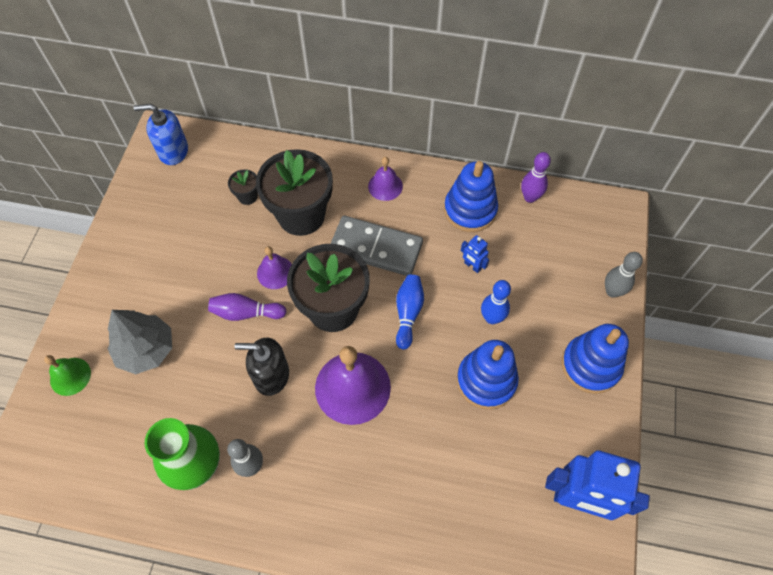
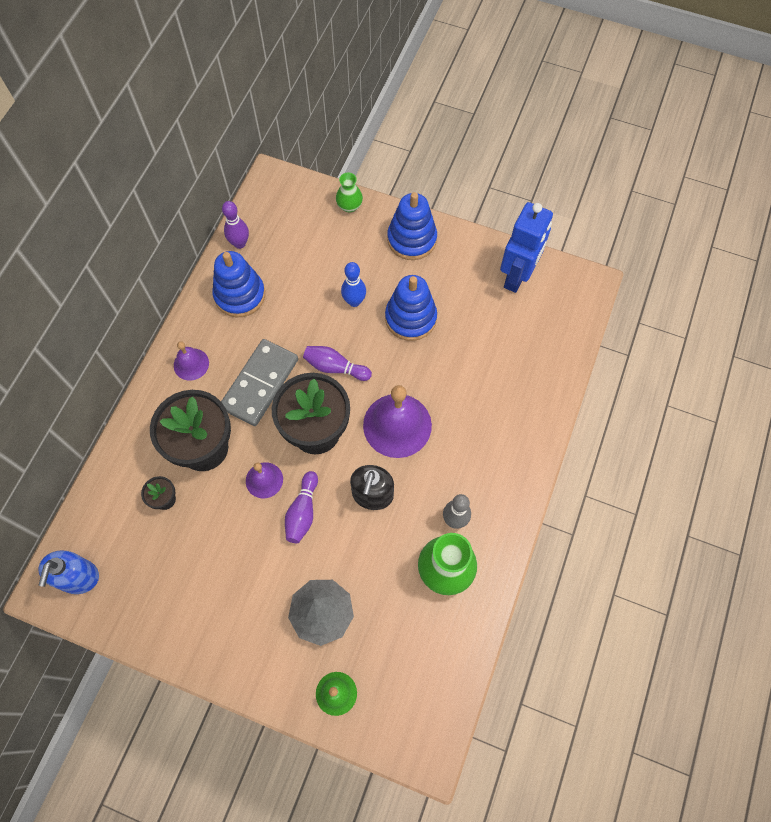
camera: 80 degrees left, 5 degrees up
(408, 313) = (335, 367): blue bowling pin -> purple bowling pin
(472, 266) = (299, 306): blue robot -> none
(612, 291) = (349, 206): grey bowling pin -> green vase

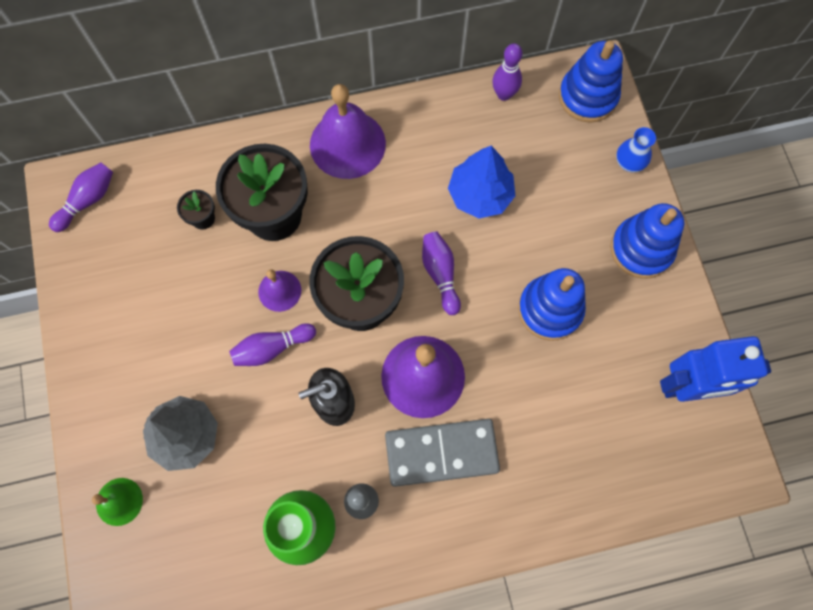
camera: 55 degrees right, 5 degrees up
(78, 577) = (88, 200): blue soap dispenser -> purple bowling pin
(191, 364) = (347, 144): purple bell -> purple bell, size x1.88
(240, 295) = (449, 134): blue stacking toy -> blue stacking toy (587, 97)
(260, 384) = (372, 218): grey domino -> grey domino (441, 452)
(299, 306) = (480, 195): none -> blue tree
(349, 206) = (629, 163): green vase -> blue vase
(354, 301) = (525, 242): blue bowling pin -> none

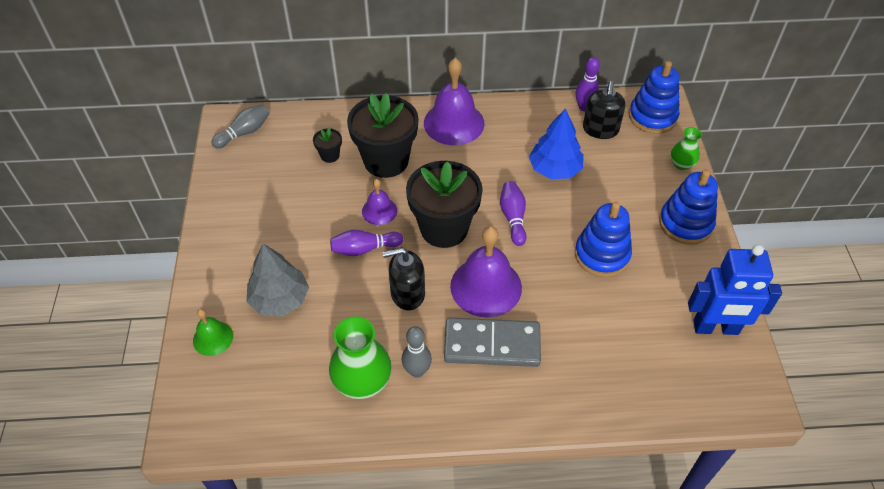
camera: 10 degrees right, 20 degrees down
(88, 200) = (244, 133): purple bowling pin -> grey bowling pin
(527, 126) = (600, 129): none -> black soap dispenser
(629, 163) = (681, 164): blue vase -> green vase

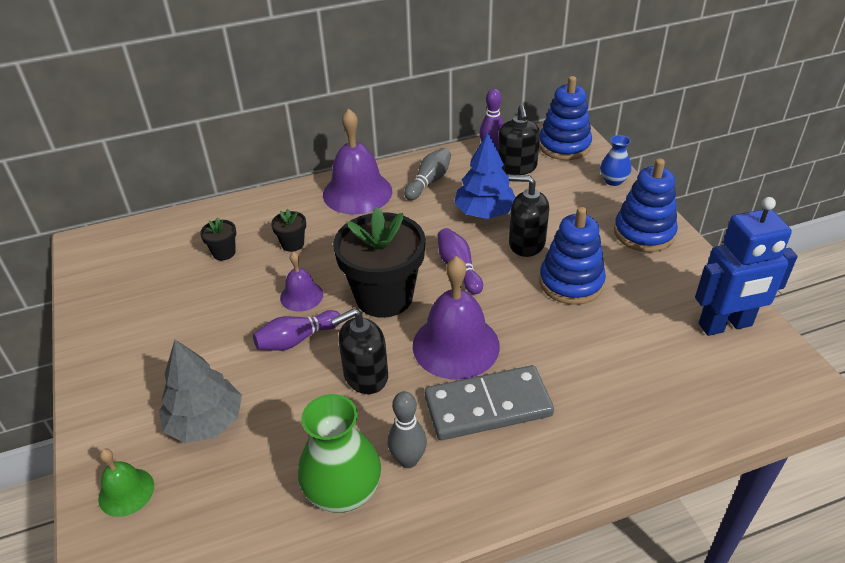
camera: 15 degrees left, 10 degrees down
(244, 133) = (111, 251): grey bowling pin -> grey bowling pin (429, 182)
(386, 161) = (292, 244): black flower pot -> black flower pot, size x0.42
(579, 208) = (526, 243): none -> black soap dispenser
(681, 164) = (613, 180): green vase -> blue vase

